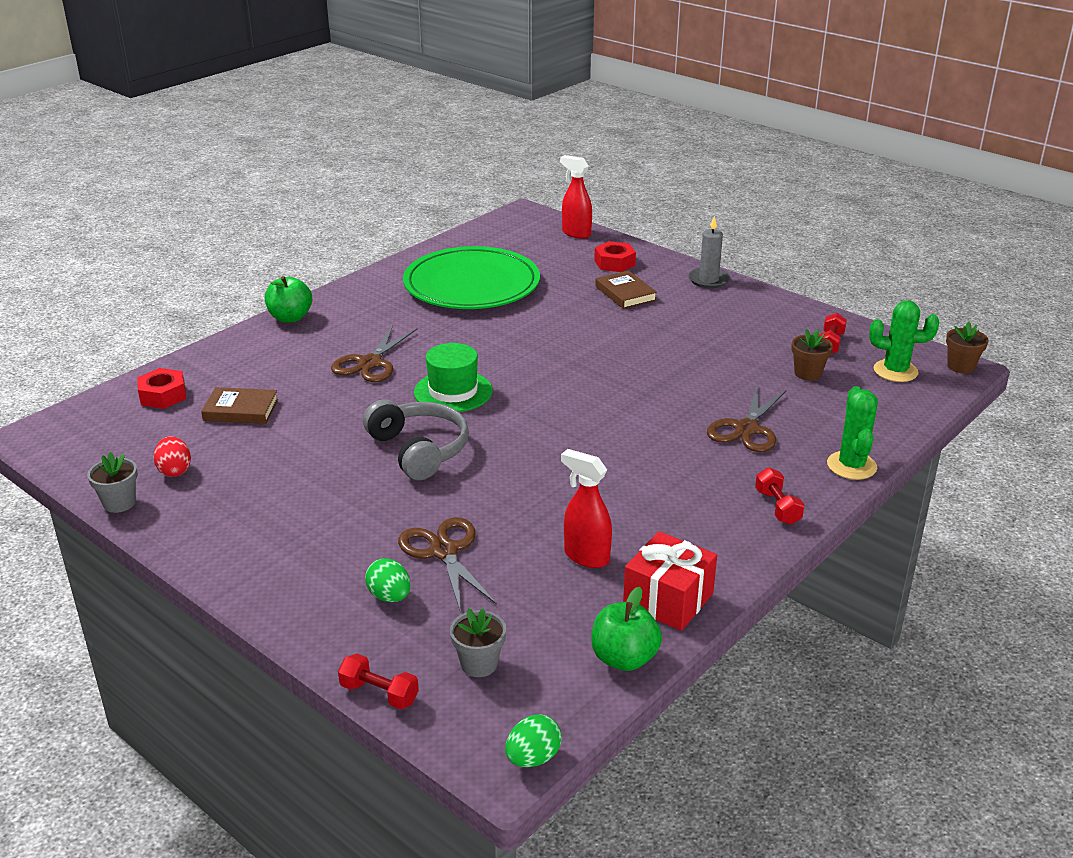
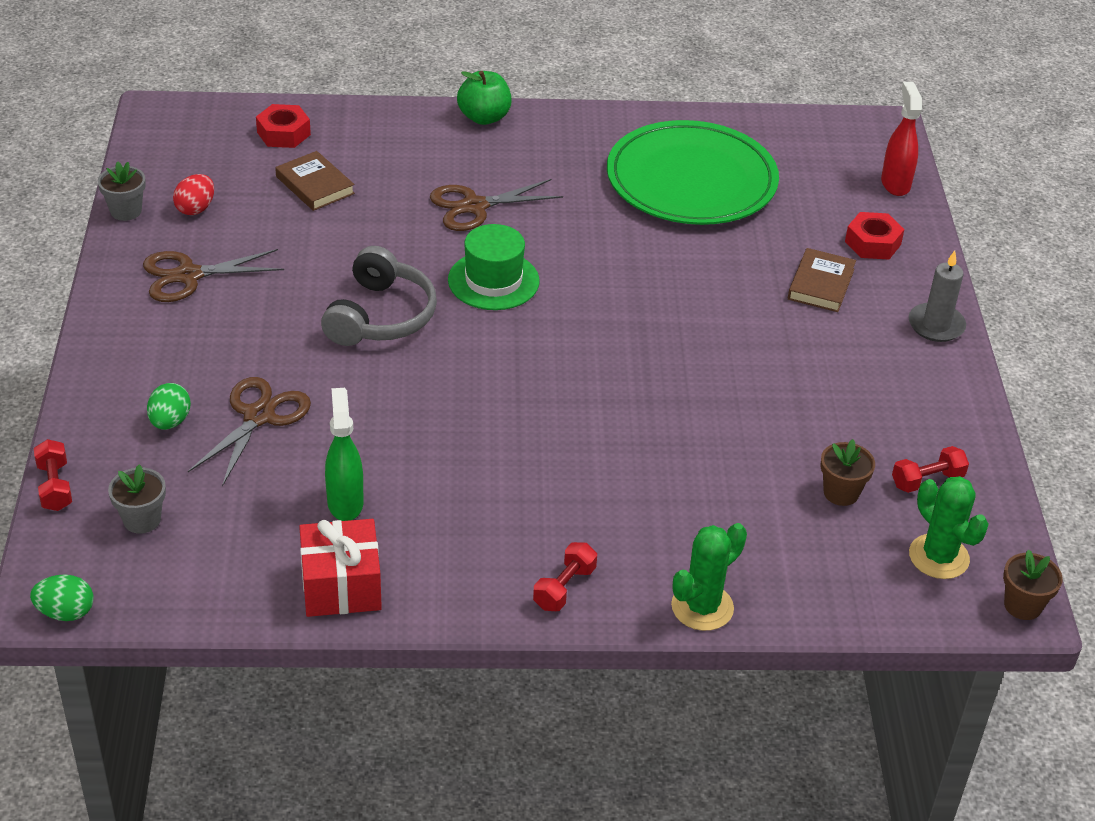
camera: 45 degrees right, 10 degrees up
(586, 556) = (345, 503): red spray bottle -> green spray bottle
(624, 658) = (234, 600): green apple -> none
(747, 429) = (675, 500): brown scissors -> brown scissors (189, 276)

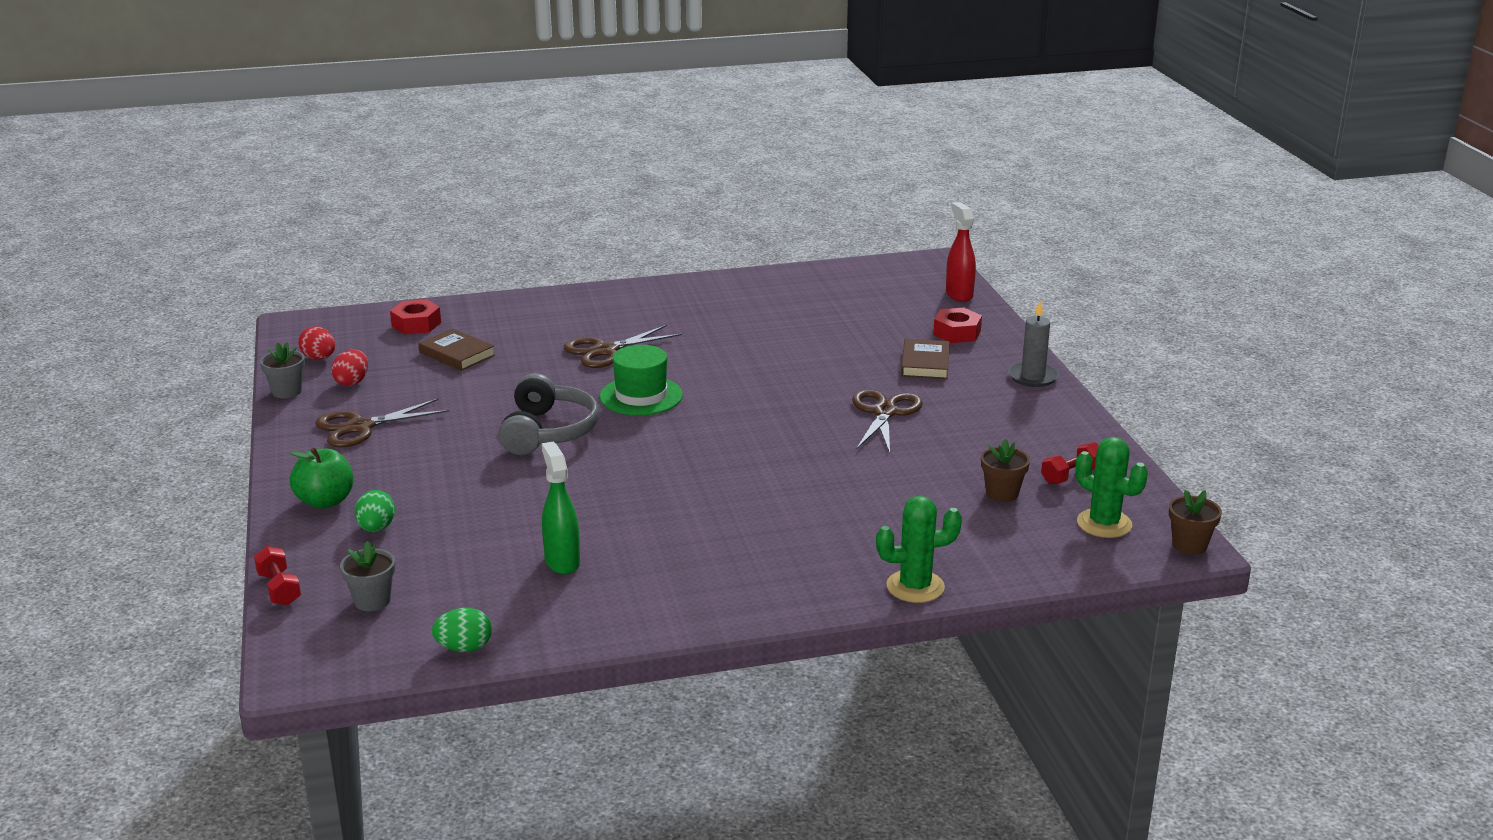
camera: 10 degrees left, 15 degrees down
(66, 612) = (319, 678): green egg -> green egg (464, 648)
(170, 167) = (319, 358): none -> red egg
(259, 416) = (459, 513): brown scissors -> brown scissors (884, 412)
(341, 586) = (580, 620): red gift -> none
(484, 117) = (592, 294): green apple -> green apple (325, 501)
(564, 588) = (786, 591): red dumbbell -> none
(691, 180) = (787, 312): green plate -> none
(702, 607) = (915, 587): green cactus -> green cactus turned 45 degrees clockwise

